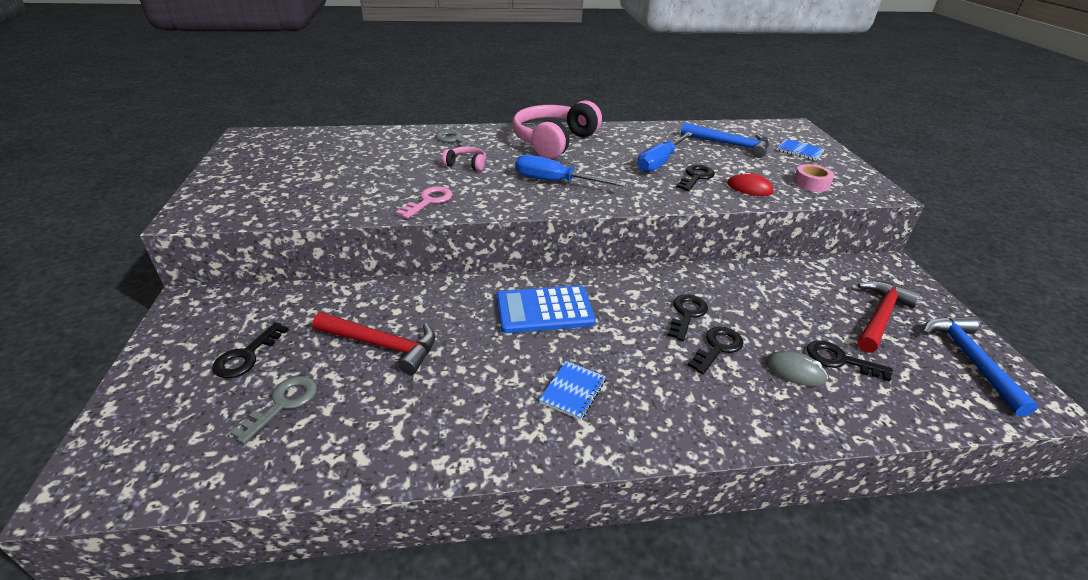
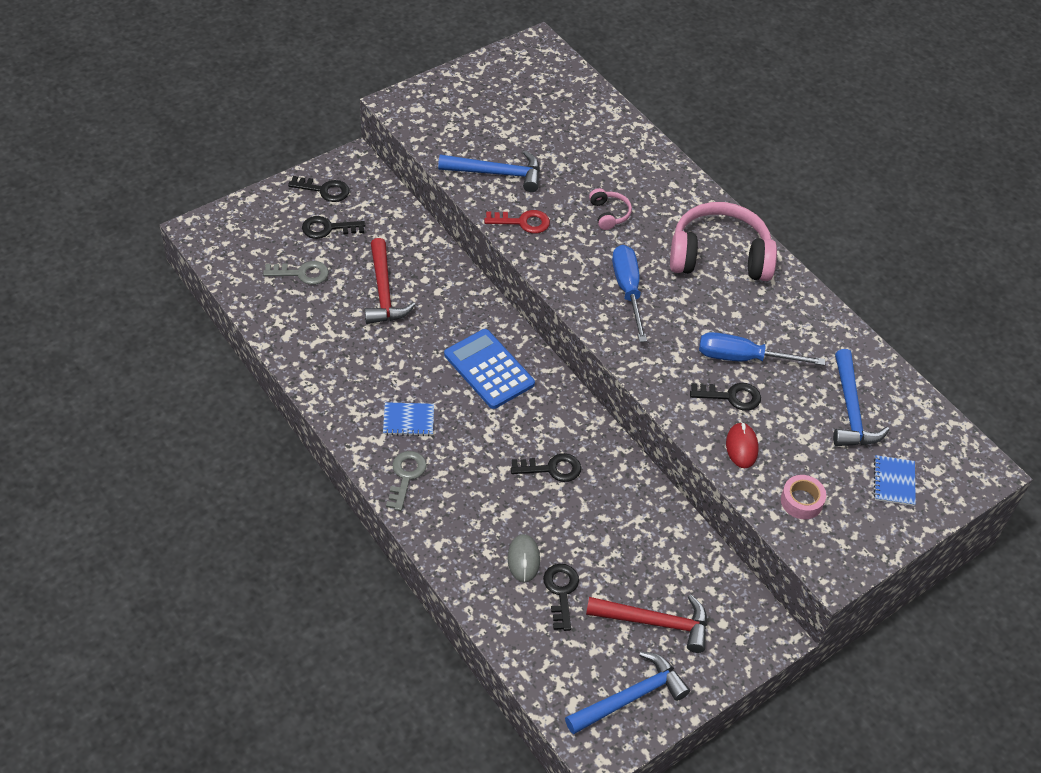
camera: 60 degrees right, 15 degrees up
(355, 195) = (496, 173): none -> blue hammer
(429, 201) = (523, 222): pink key -> red key
(455, 140) = (653, 182): grey key -> grey key (406, 476)
(717, 347) = (519, 500): black key -> black key (324, 190)

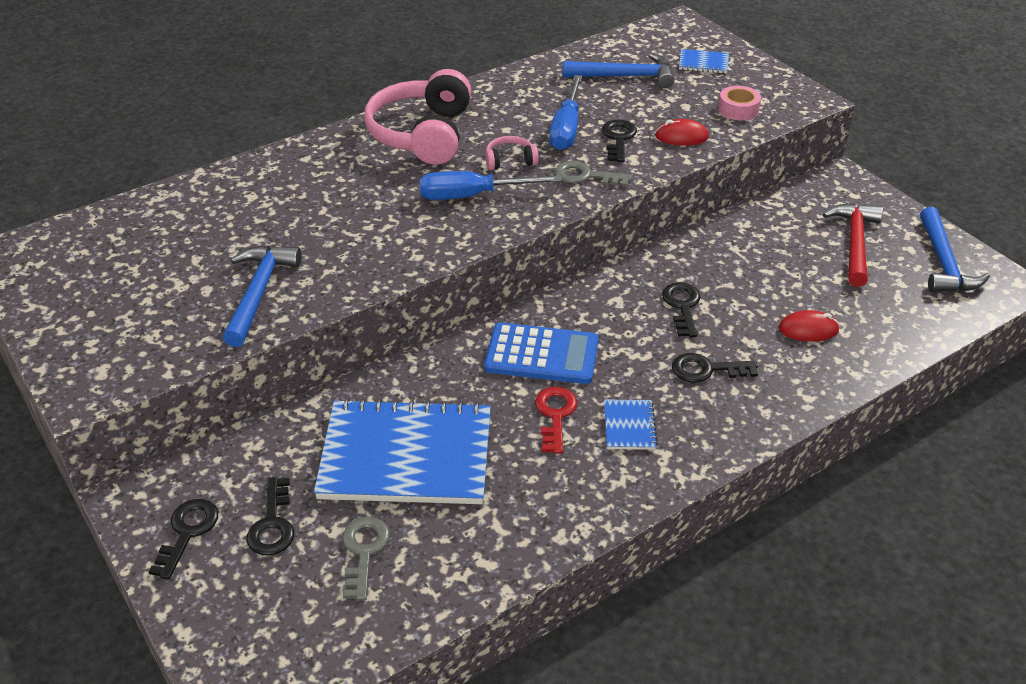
camera: 85 degrees left, 10 degrees down
(384, 291) = (406, 456): red hammer -> blue notebook
(406, 476) = (716, 427): grey key -> grey key (585, 176)
(489, 369) = (542, 354): blue calculator -> blue calculator turned 135 degrees counterclockwise
(523, 222) = (353, 271): red key -> red key (555, 415)
(523, 559) = (808, 330): grey mouse -> red mouse
(561, 591) = (840, 303): black key -> black key (706, 370)
(609, 214) = (348, 204): pink headphones -> pink headphones (510, 161)
(630, 697) = (943, 262): blue hammer -> blue hammer turned 150 degrees counterclockwise

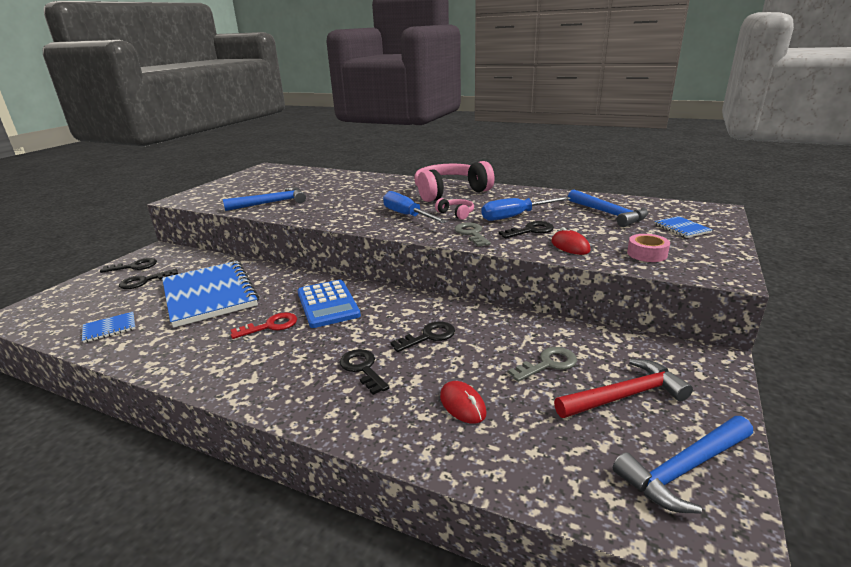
camera: 60 degrees right, 15 degrees down
(364, 551) = (127, 308): grey key -> grey key (548, 364)
(629, 426) = (275, 355): blue notebook -> blue notebook (109, 328)

